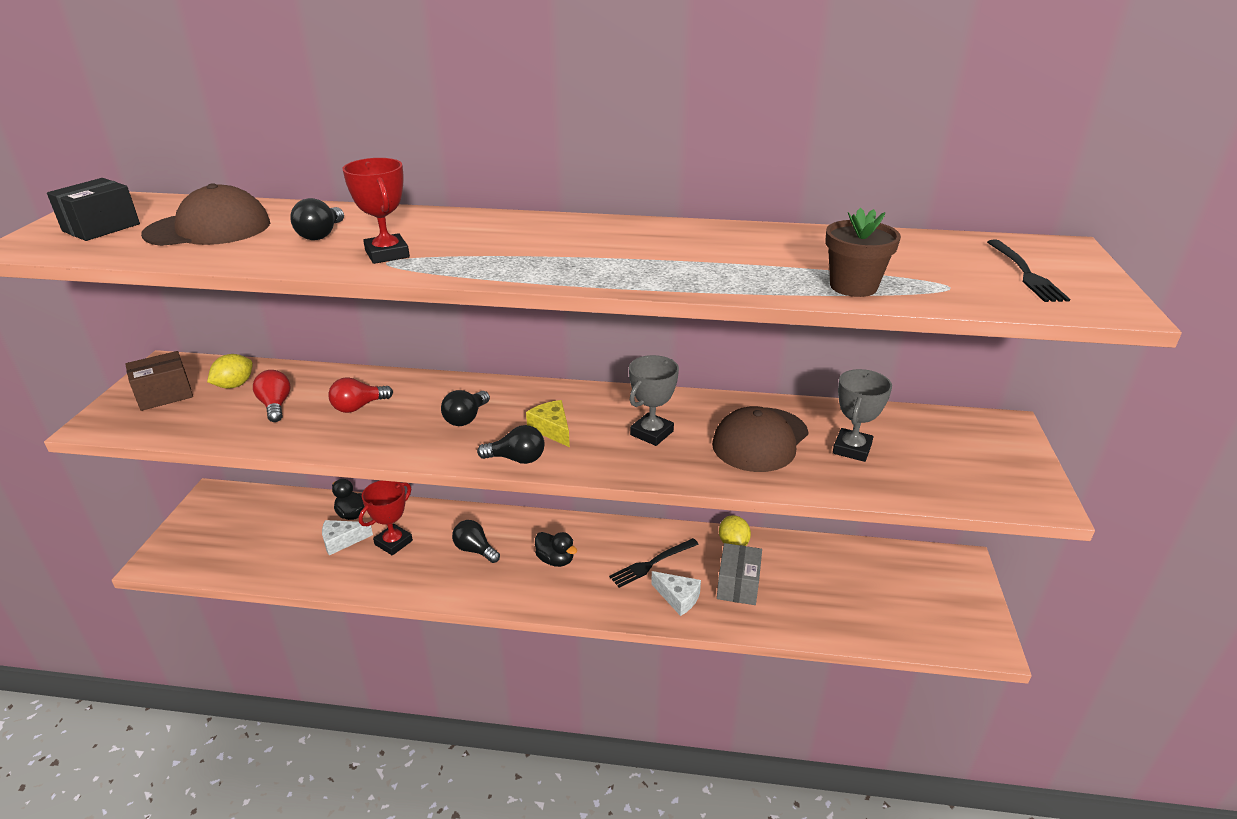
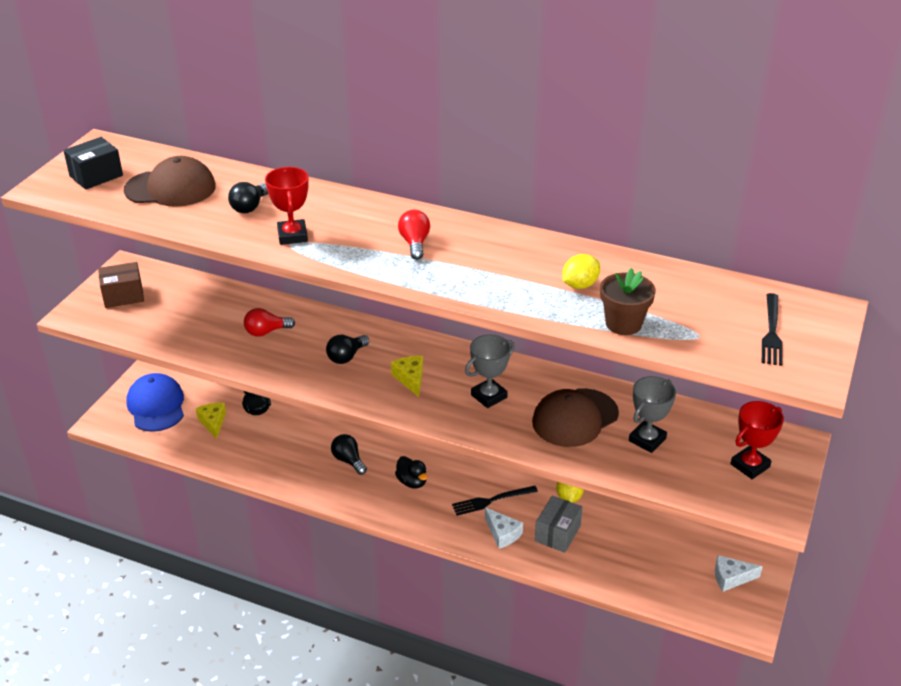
camera: 15 degrees right, 5 degrees up
(227, 530) = (156, 406): none -> blue cap
(234, 385) = (176, 295): yellow lemon -> yellow lemon (580, 285)
(276, 405) = (204, 320): red light bulb -> red light bulb (415, 243)
(301, 537) = (213, 422): none -> yellow cheese
(342, 541) = (244, 432): white cheese -> white cheese (731, 578)
(393, 542) = (284, 441): red trophy -> red trophy (750, 465)
(517, 459) = (374, 400): black light bulb -> none

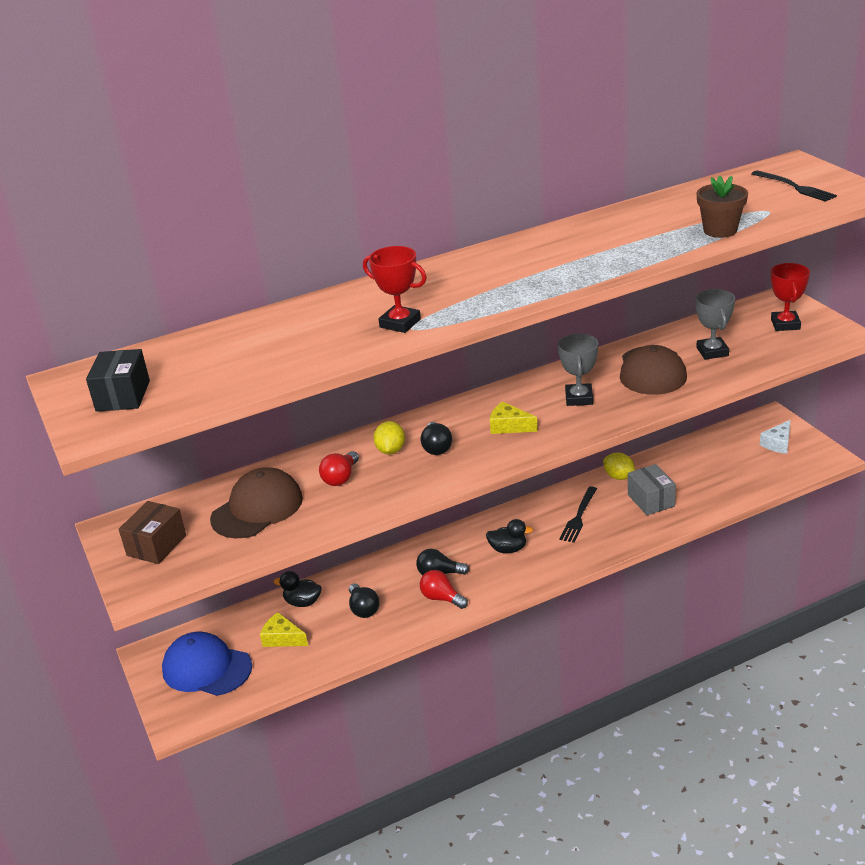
camera: 45 degrees left, 5 degrees down
(170, 188) = (219, 361): brown cap -> brown cap (257, 508)
(250, 207) = (320, 330): black light bulb -> black light bulb (363, 609)
(415, 243) = (497, 274): red light bulb -> red light bulb (441, 598)
(502, 534) = (621, 528): white cheese -> none
(580, 285) = (650, 230): yellow lemon -> yellow lemon (390, 450)

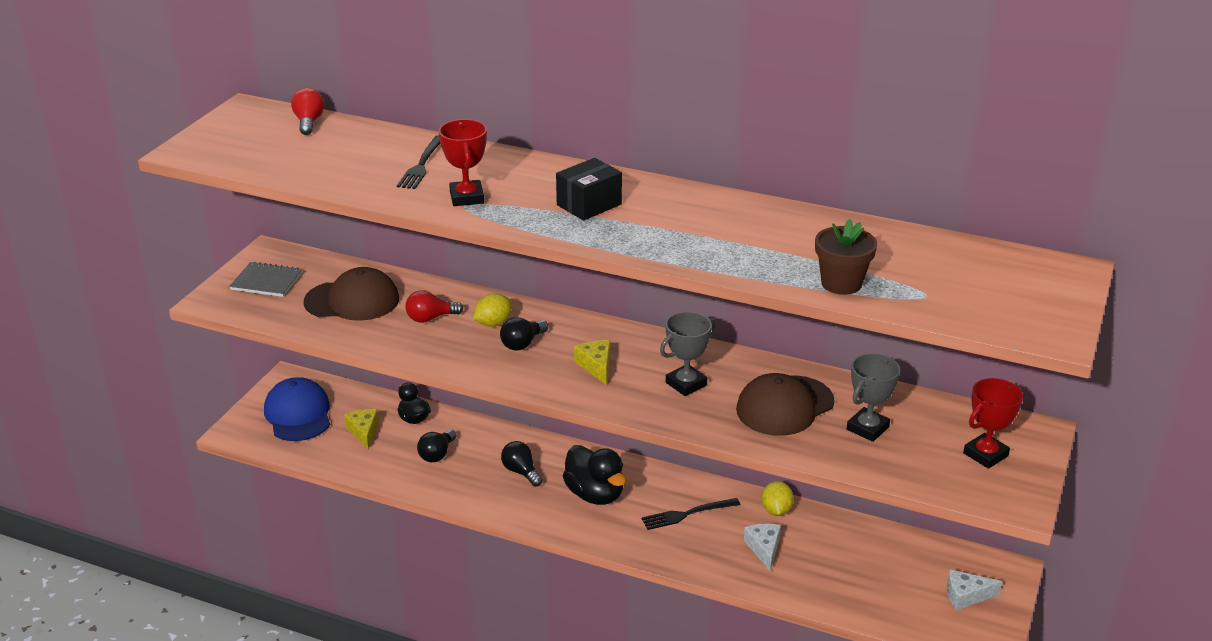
camera: 45 degrees right, 0 degrees up
(123, 396) = (243, 139): black box -> black box (589, 204)
(156, 545) = (266, 281): brown box -> grey notebook
(441, 598) = (492, 490): red light bulb -> red light bulb (309, 122)
(508, 549) = (595, 494): black duck -> black duck, size x1.65
(651, 500) = (764, 549): grey box -> white cheese
(796, 187) = (1007, 292): black fork -> black fork (421, 165)

